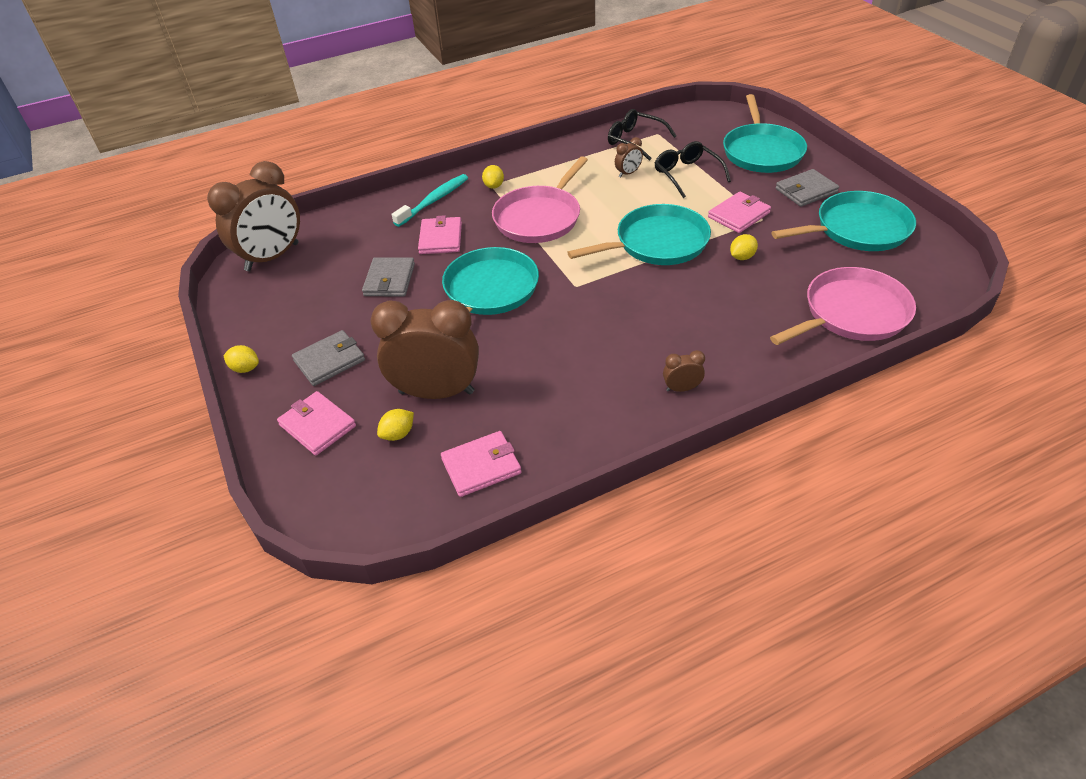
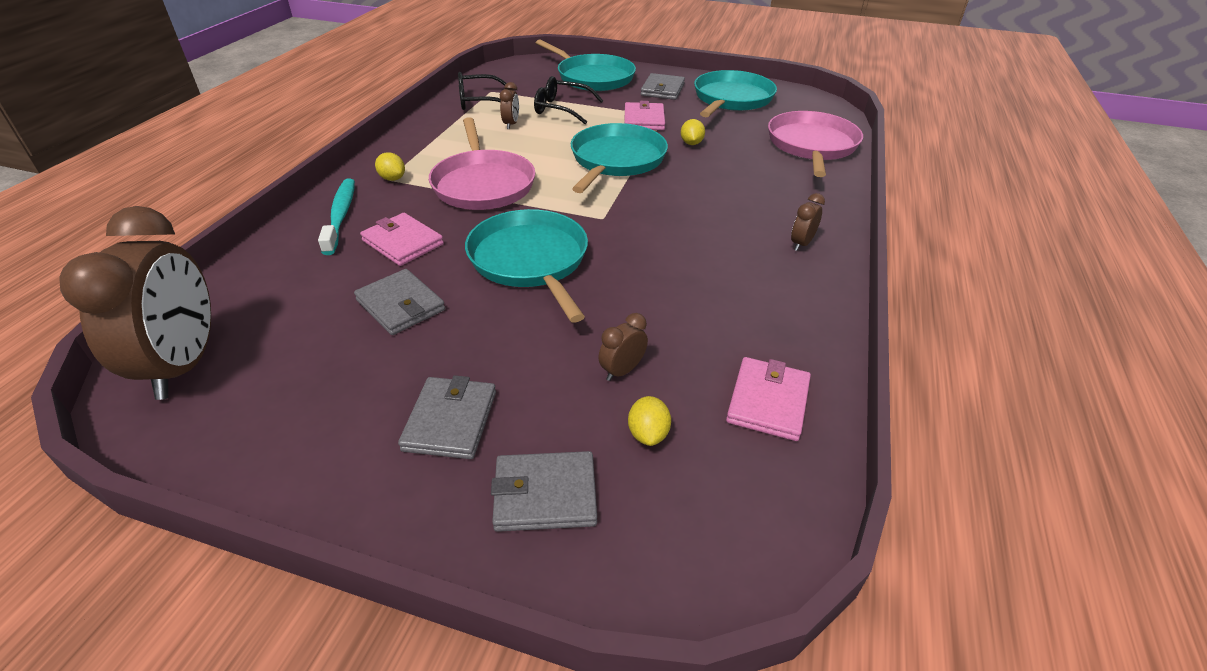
camera: 50 degrees left, 5 degrees down
(245, 368) = (338, 507): yellow lemon -> none
(317, 425) = (545, 494): pink wallet -> grey wallet
(436, 392) = (622, 371): brown clock -> brown clock, size x0.41

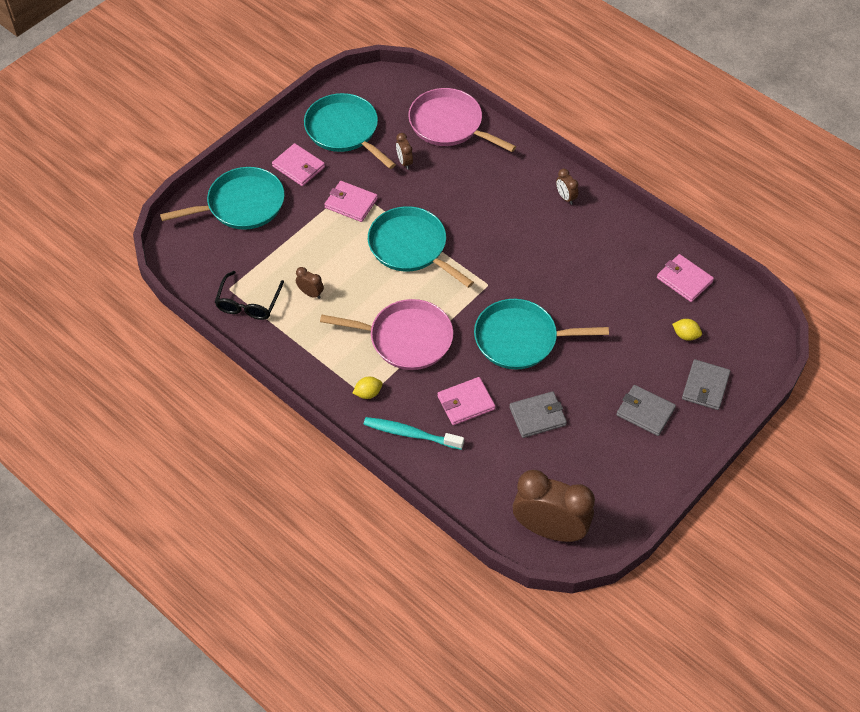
camera: 65 degrees left, 15 degrees up
(561, 109) = (298, 250): black glasses -> none
(622, 371) = (639, 329): brown clock -> brown clock (404, 162)
(662, 90) = (298, 167): grey wallet -> pink wallet
(691, 143) = (408, 191): yellow lemon -> none

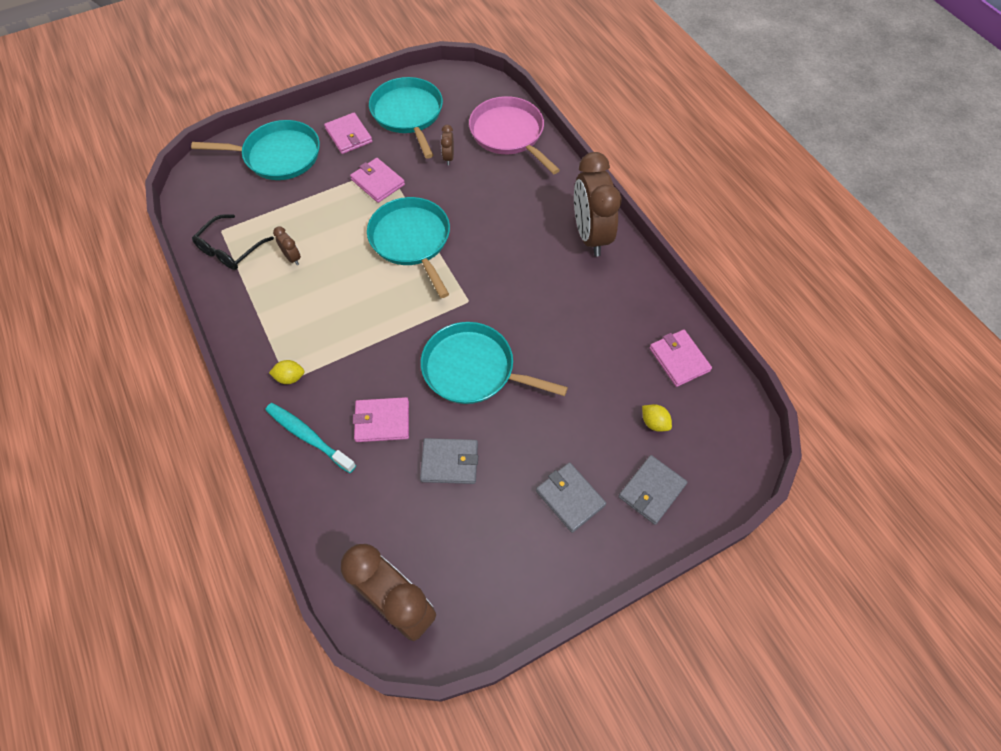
camera: 20 degrees right, 5 degrees up
(406, 338) = (358, 332): pink pan -> none
(565, 197) = (590, 235): brown clock -> brown clock, size x2.41

